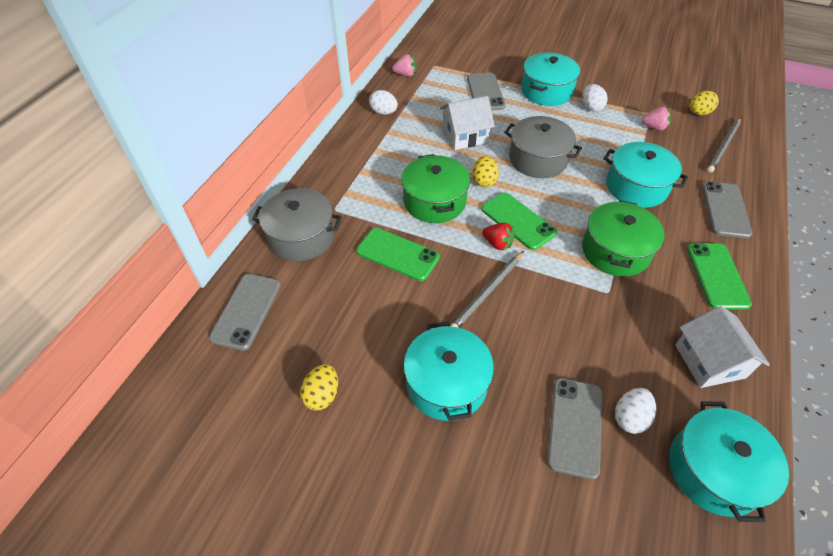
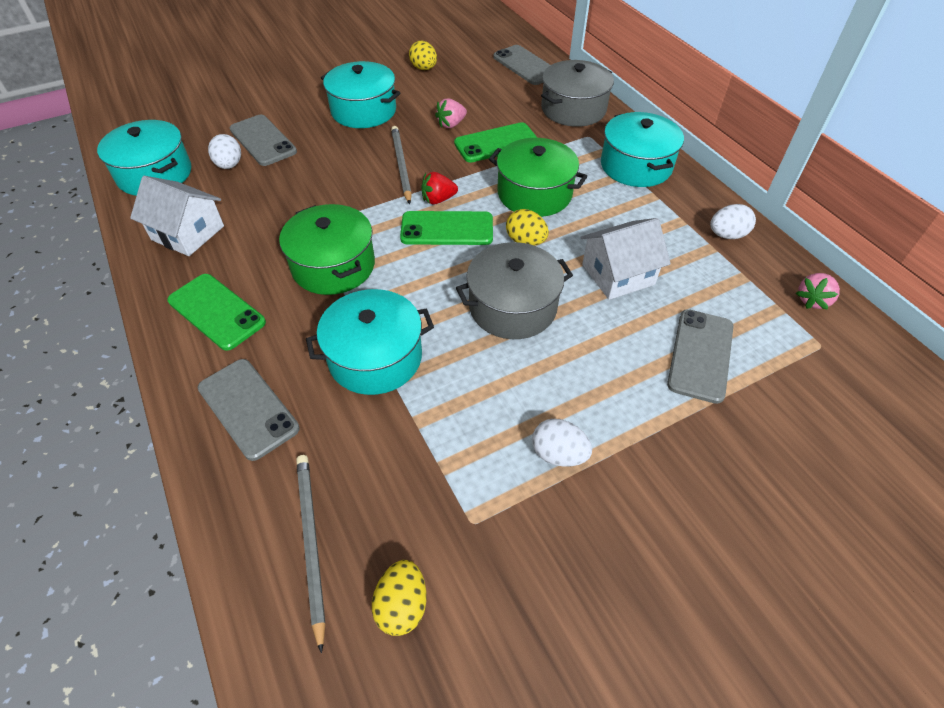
camera: 130 degrees right, 0 degrees up
(465, 135) = (618, 274): white house -> white house turned 45 degrees clockwise
(485, 92) = (700, 355): grey phone -> grey phone turned 75 degrees clockwise
(546, 91) = (646, 431): turquoise pot -> turquoise pot (636, 166)
(654, 127) = (440, 492): pink strawberry -> pink strawberry (451, 124)

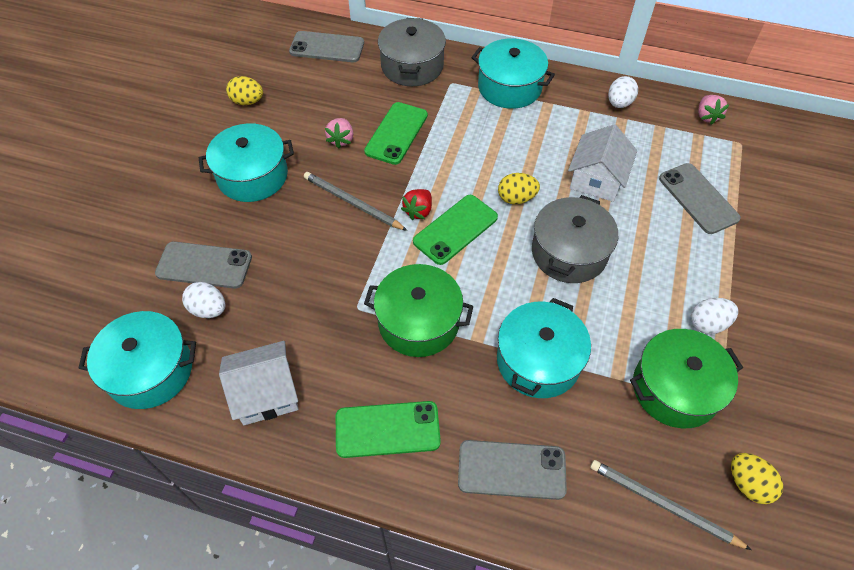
camera: 45 degrees left, 5 degrees up
(534, 193) = (475, 157): green pot -> green pot (675, 389)

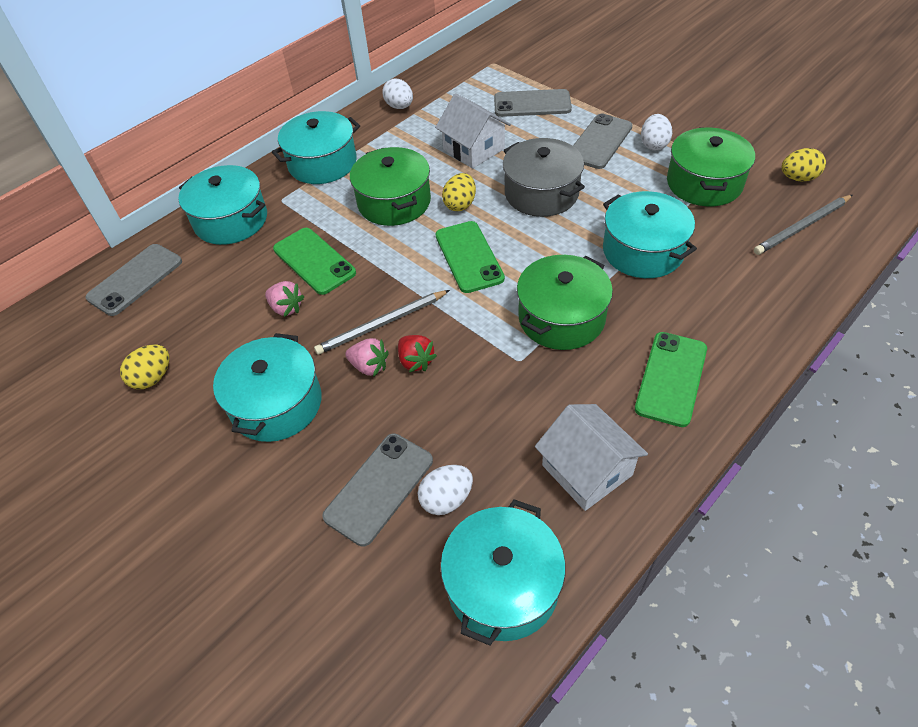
camera: 60 degrees left, 5 degrees down
(266, 393) = (587, 470): white house -> white house turned 45 degrees counterclockwise
(412, 66) = (231, 220): grey pot -> turquoise pot
(418, 211) = (428, 276): red strawberry -> red strawberry (416, 361)
(492, 153) = (394, 202): none -> green pot
(511, 470) = (743, 304): grey phone -> grey phone (600, 142)
(707, 116) = (452, 68): pink strawberry -> pink strawberry (369, 366)

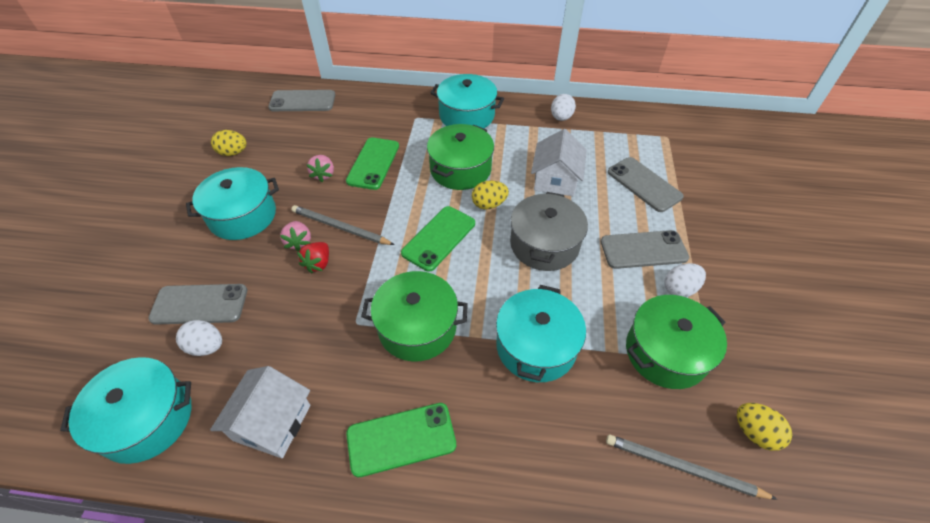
camera: 50 degrees right, 0 degrees up
(231, 220) = (380, 108): turquoise pot -> none

